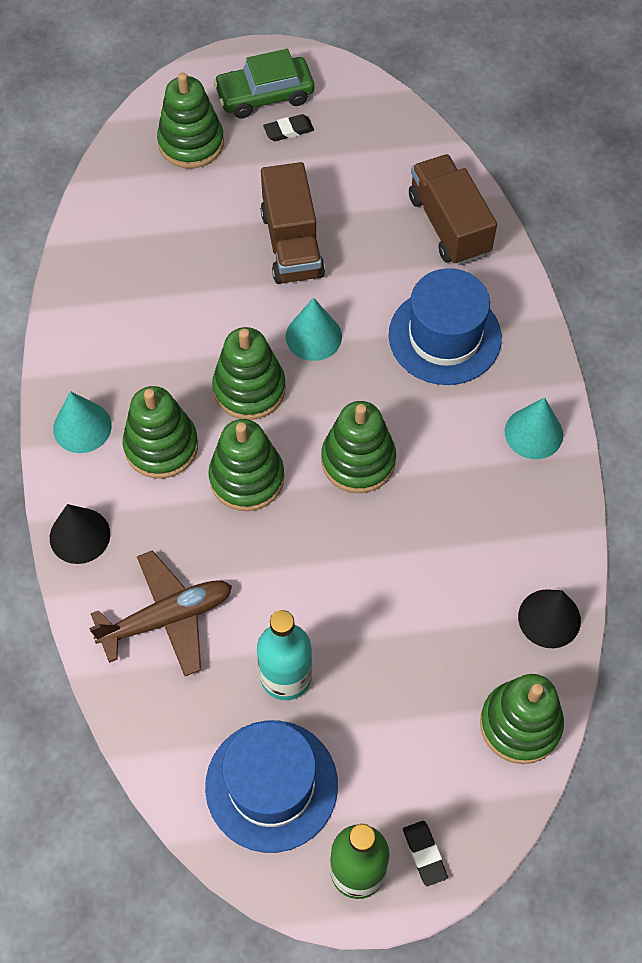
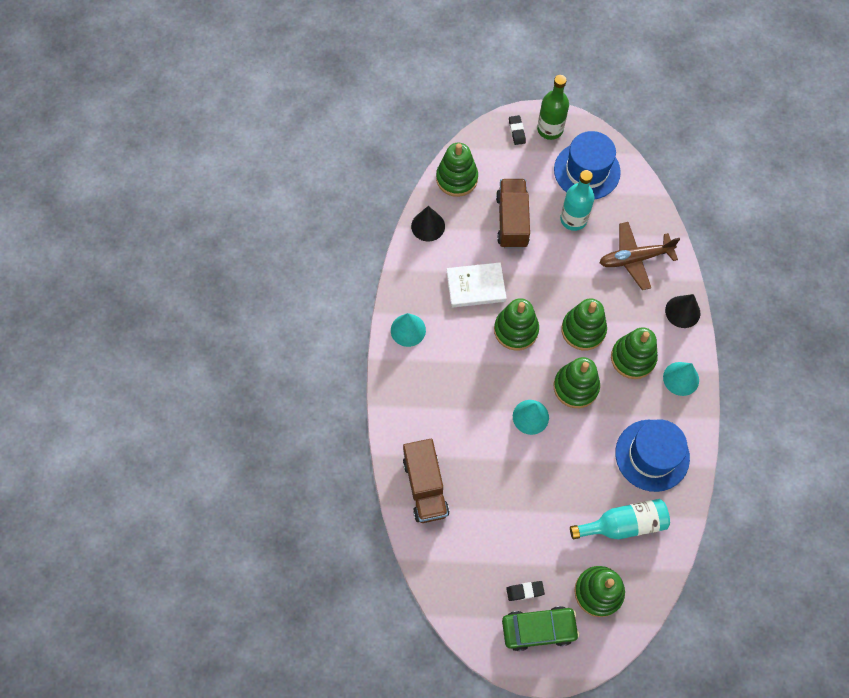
camera: 170 degrees left, 5 degrees up
(162, 221) = (623, 524): none -> turquoise bottle
(292, 244) = (535, 490): brown truck -> brown truck (512, 221)
(439, 522) = (476, 286): none -> white book
(444, 336) = (447, 403): blue hat -> blue hat (652, 455)

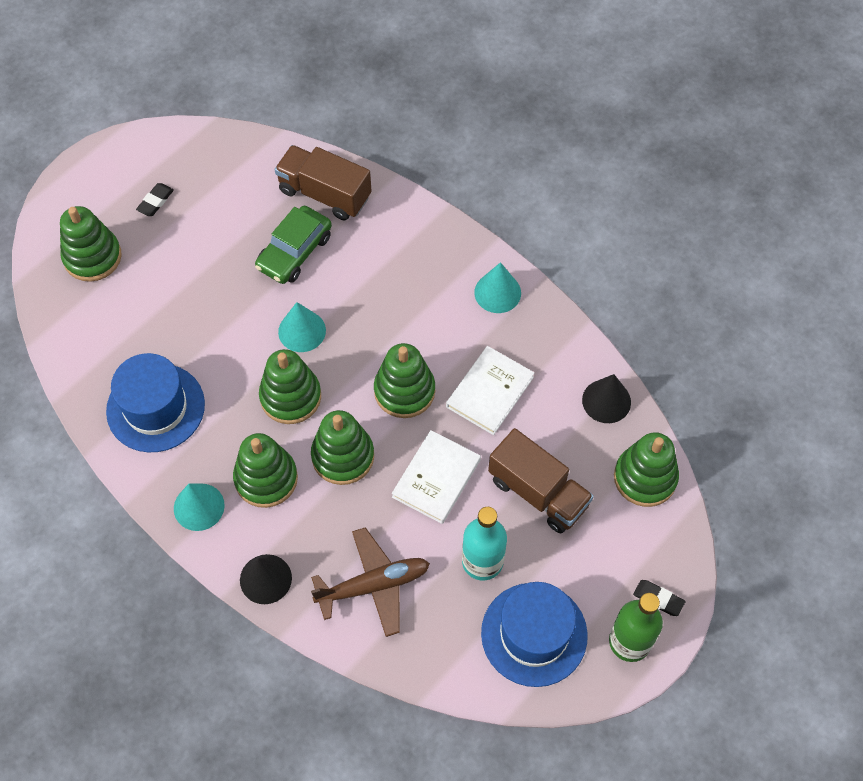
camera: 130 degrees right, 5 degrees down
(538, 629) = (115, 188): green car -> green car (294, 252)
(551, 274) = (436, 478): none -> white book
(623, 524) = (123, 326): turquoise bottle -> none
(634, 259) = (374, 585): brown plane -> brown plane turned 45 degrees clockwise

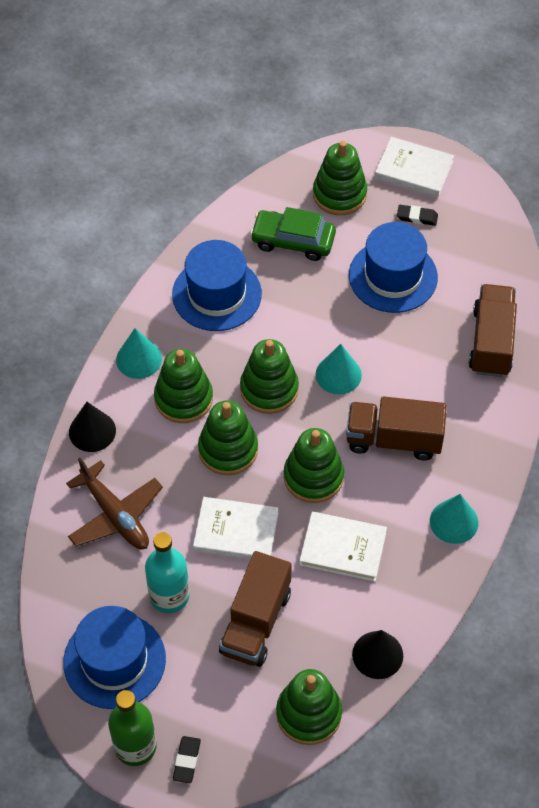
camera: 70 degrees right, 5 degrees down
(98, 184) = (414, 170): none -> white book
(213, 246) = (393, 276): none -> blue hat
(294, 252) = (417, 340): green car -> green car (293, 241)
(393, 309) = (394, 439): none -> brown truck

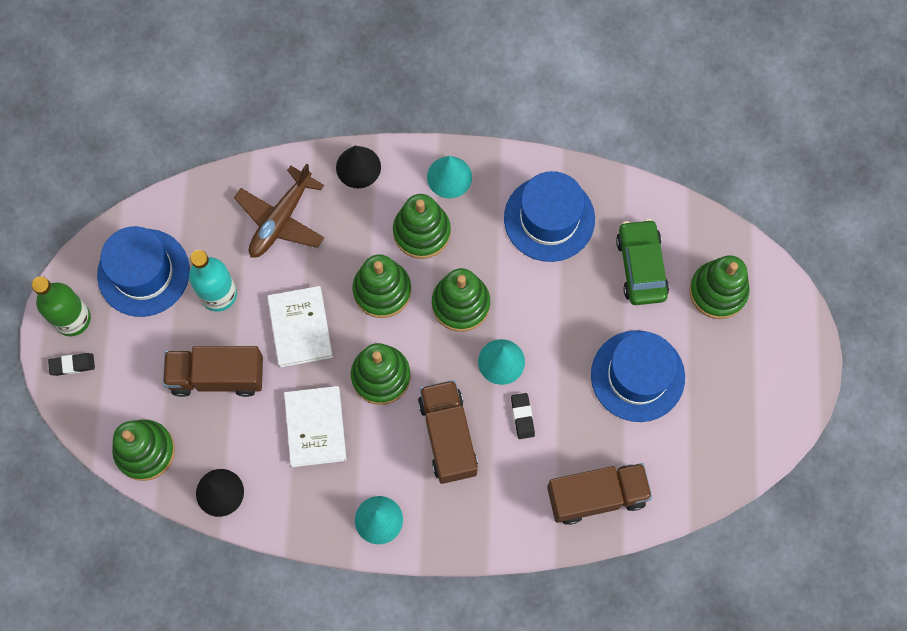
camera: 70 degrees right, 15 degrees up
(414, 170) = (781, 354): white book -> none
(417, 217) = (721, 376): black eraser -> black eraser (522, 416)

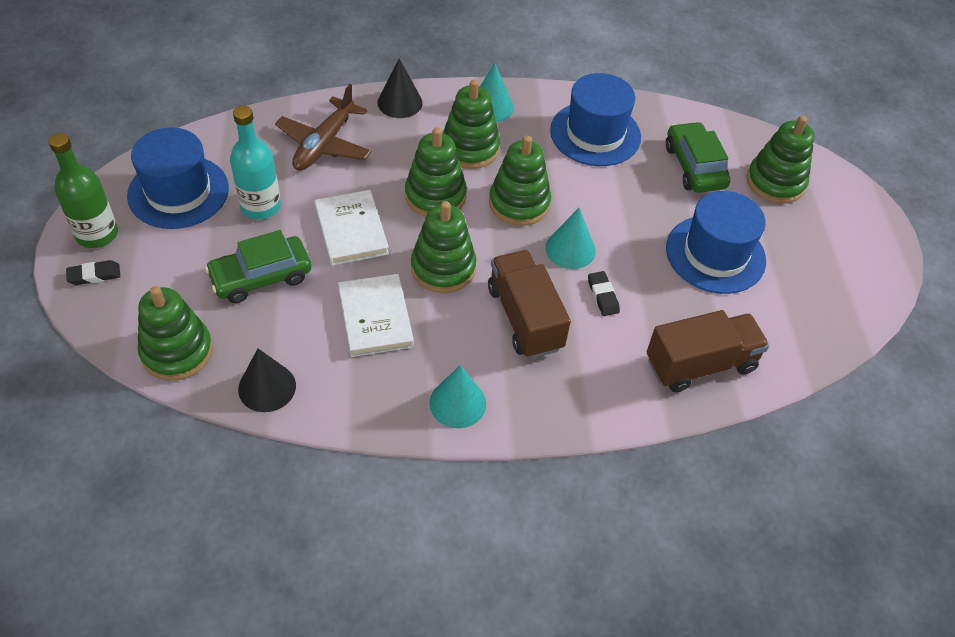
camera: 10 degrees left, 20 degrees down
(217, 376) = (261, 277): brown truck -> green car

